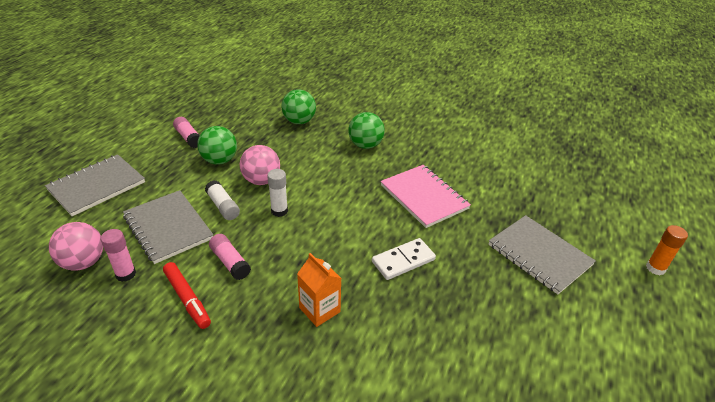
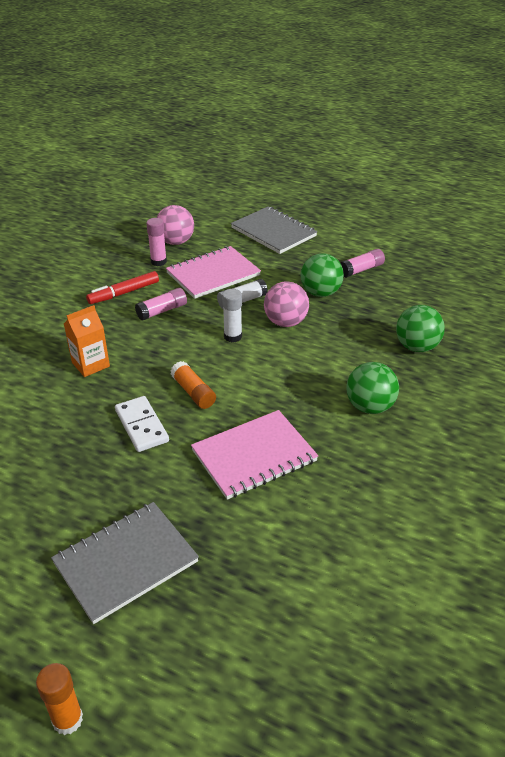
camera: 95 degrees right, 0 degrees up
(168, 227) = (213, 274): grey notebook -> pink notebook
(357, 232) = (193, 392): none -> orange glue stick

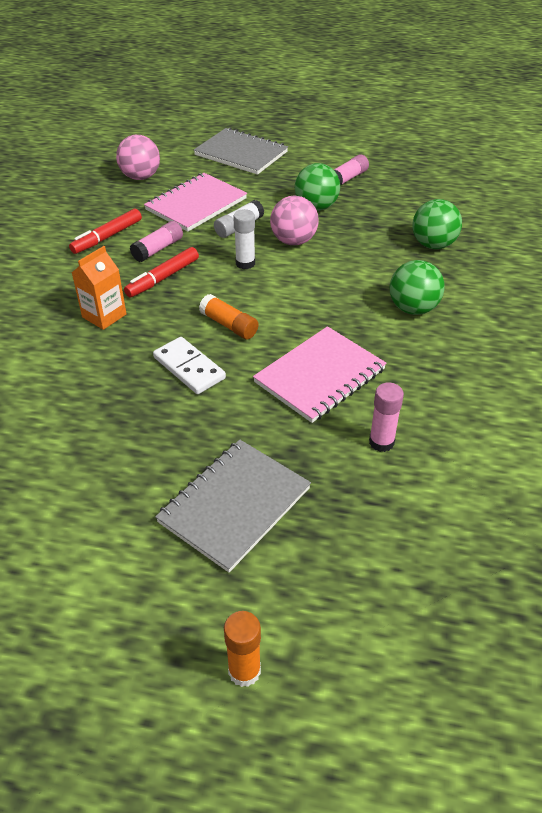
camera: 15 degrees left, 5 degrees up
(155, 338) = (163, 278): none -> red marker
(158, 262) = (131, 200): pink glue stick -> pink glue stick (381, 442)

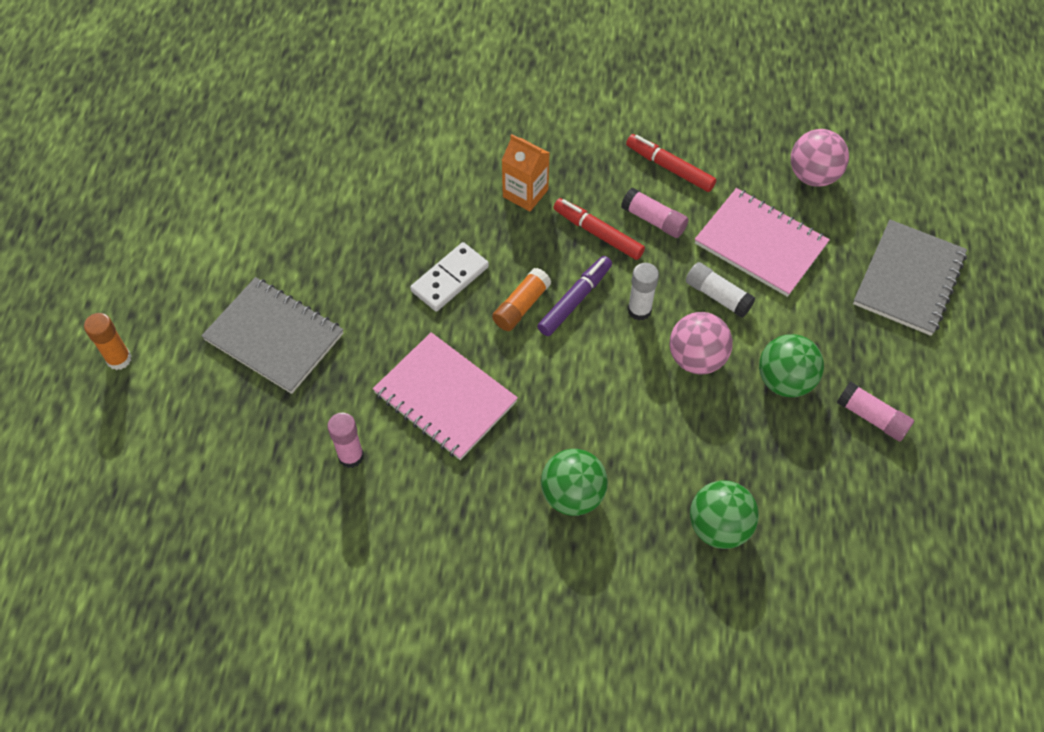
camera: 85 degrees right, 15 degrees up
(228, 295) = (575, 300): none -> purple marker

